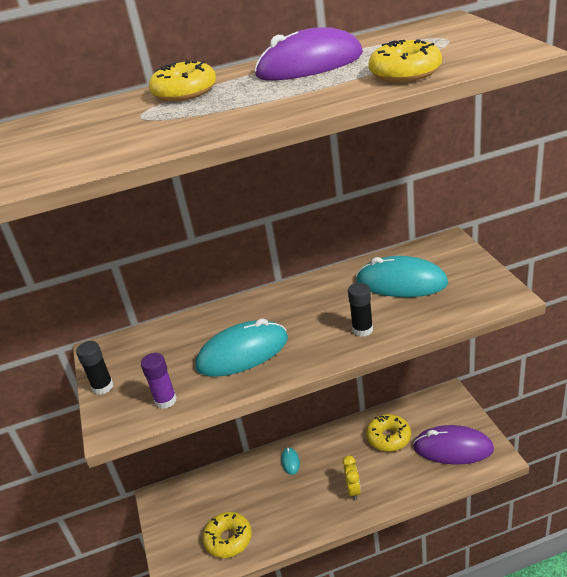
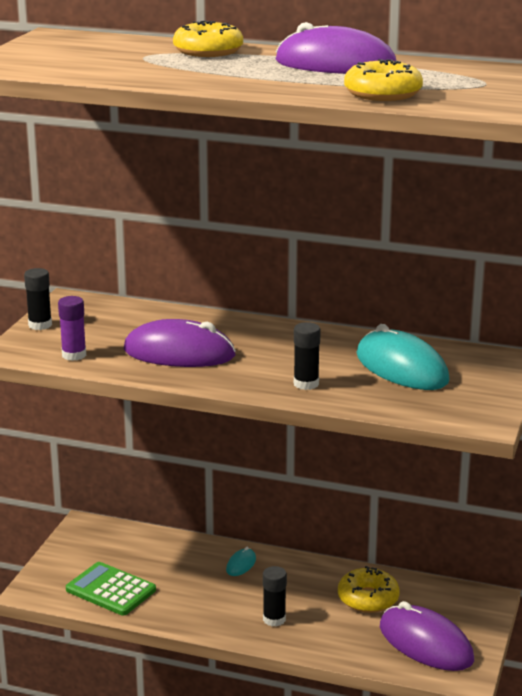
camera: 30 degrees right, 10 degrees down
(228, 539) = (110, 590): yellow donut -> green calculator
(242, 353) = (179, 353): turquoise mouse -> purple mouse
(353, 490) = (274, 619): yellow clock -> black glue stick

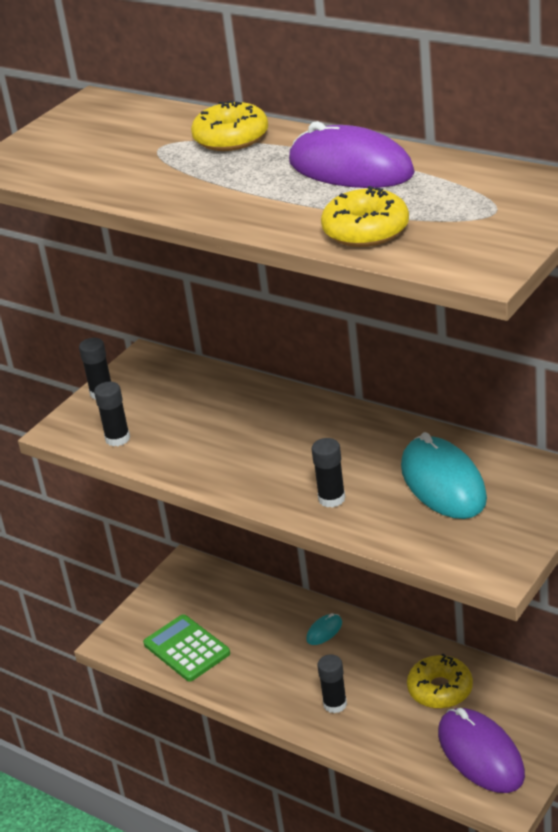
camera: 20 degrees right, 10 degrees up
(74, 355) = (117, 438): purple glue stick -> black glue stick
(179, 353) = (221, 443): purple mouse -> none

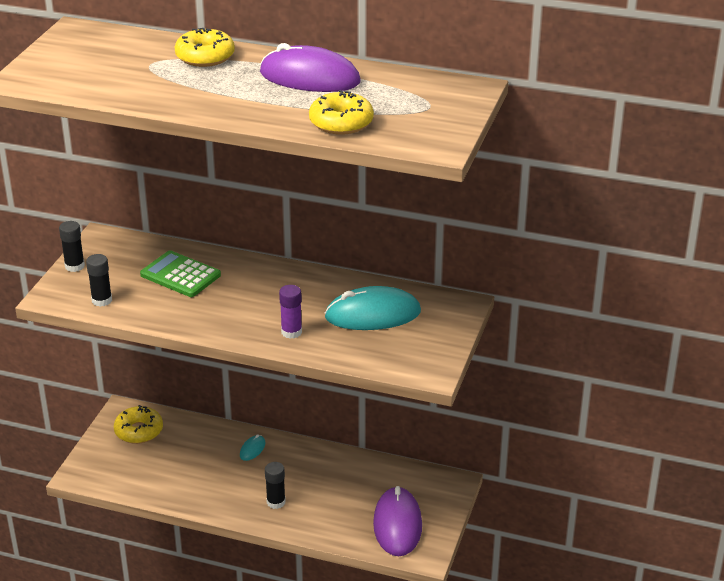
camera: 20 degrees left, 0 degrees up
(186, 649) = (142, 474): green calculator -> green calculator (180, 275)
(331, 499) = (291, 332): black glue stick -> purple glue stick
(440, 689) = (355, 482): yellow donut -> yellow donut (139, 431)
(443, 483) = (373, 314): turquoise mouse -> turquoise mouse turned 60 degrees counterclockwise
(480, 754) = (397, 524): purple mouse -> purple mouse turned 45 degrees clockwise

